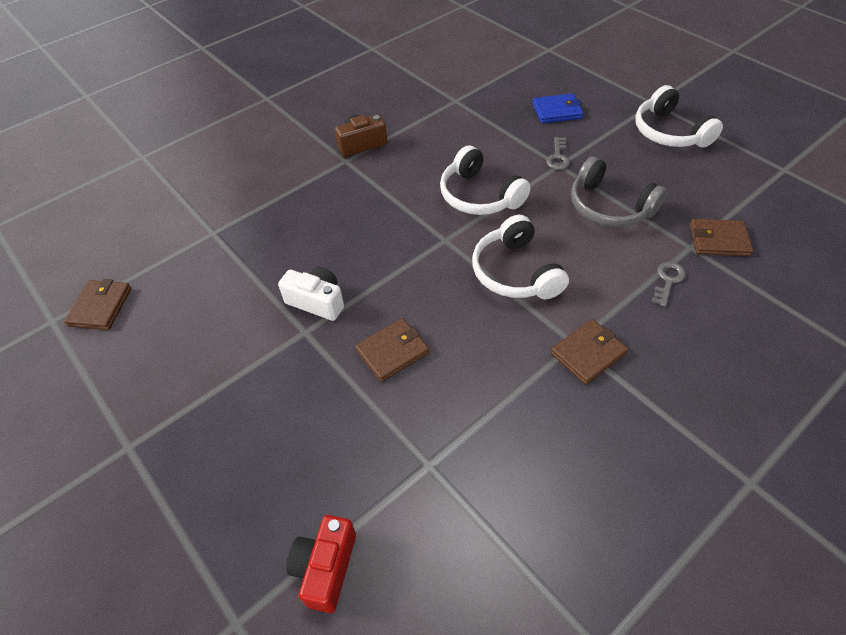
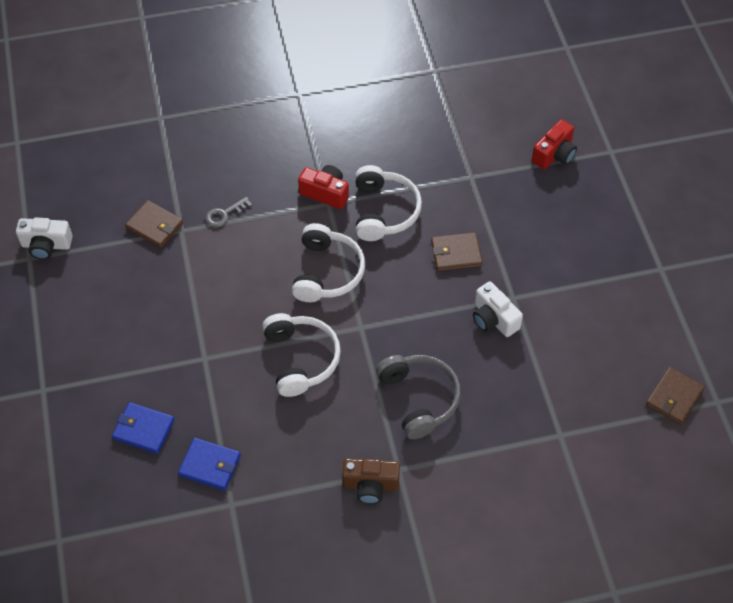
camera: 155 degrees left, 5 degrees up
(489, 112) = (210, 465): none -> blue wallet
(558, 157) = (197, 368): grey key -> none
(588, 353) = (325, 193): brown wallet -> red camera
(609, 207) = (204, 293): grey headphones -> grey headphones (419, 399)
(669, 132) = (71, 345): white headphones -> white headphones (384, 211)
(786, 184) = (46, 245): none -> white camera

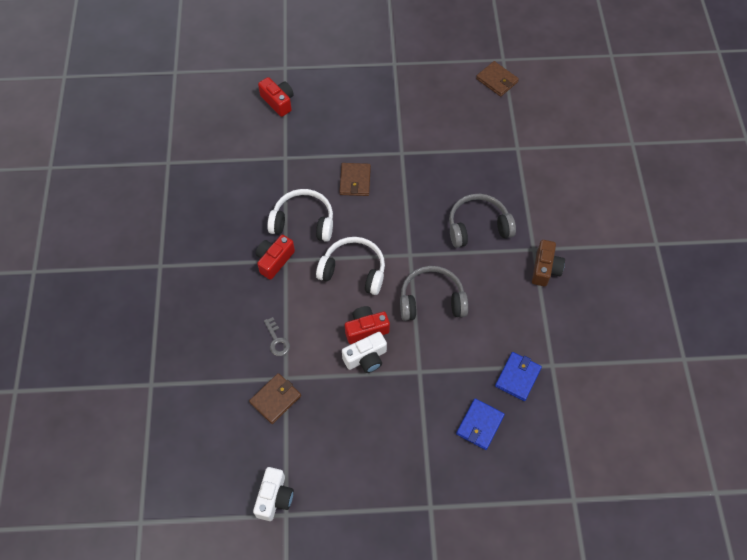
camera: 80 degrees left, 5 degrees up
(251, 296) = (366, 329): none -> red camera
(300, 359) = (431, 300): white headphones -> grey headphones
(493, 319) = (417, 168): white camera -> white camera (366, 358)

